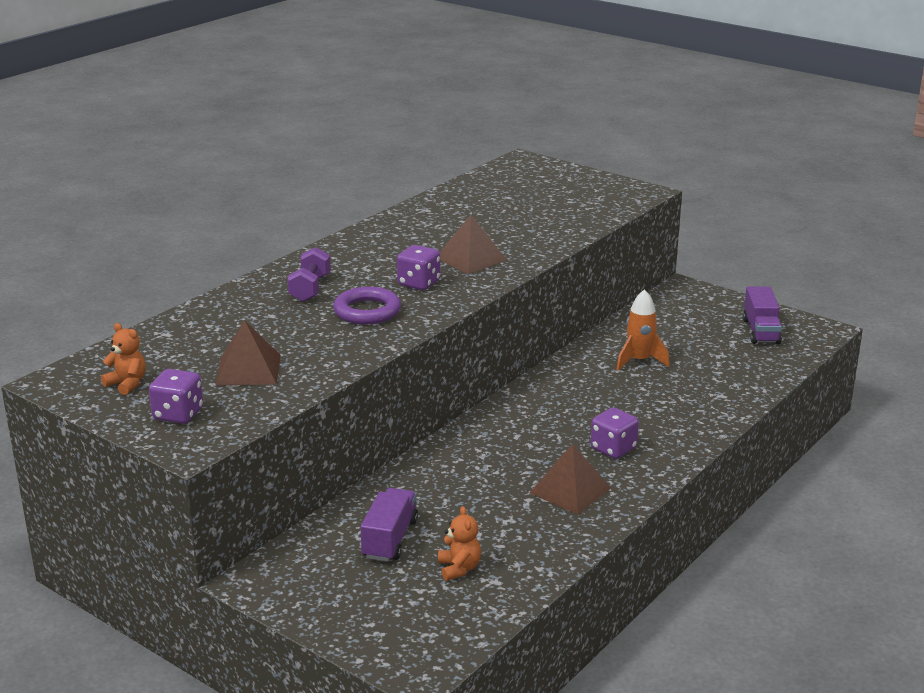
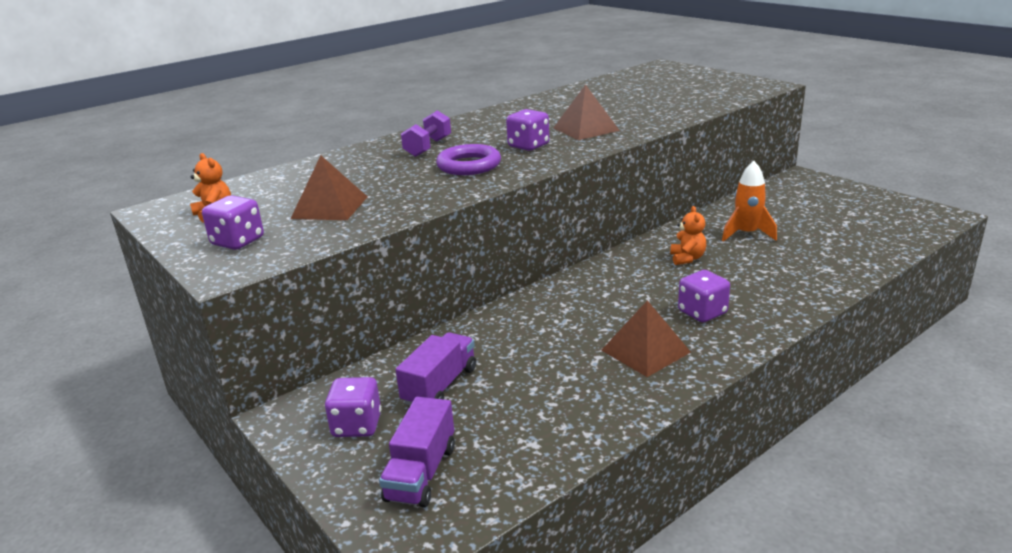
camera: 15 degrees right, 0 degrees up
(328, 582) = (357, 425): none -> purple dice
(459, 568) = (499, 425): orange teddy bear -> orange teddy bear (687, 258)
(761, 331) = (876, 214): purple truck -> purple truck (421, 473)

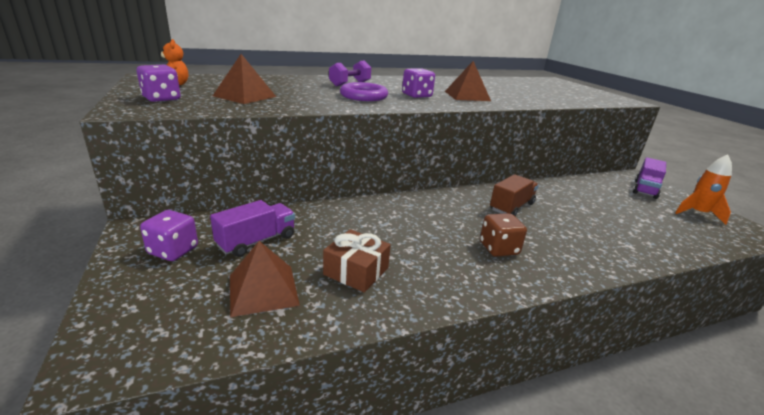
camera: 15 degrees right, 0 degrees up
(421, 473) = (175, 303): purple truck -> purple truck (645, 189)
(576, 382) = (356, 271): none -> brown gift
(645, 351) = (431, 264): brown pyramid -> brown pyramid (263, 290)
(687, 258) = (511, 207): orange teddy bear -> brown truck
(702, 312) = (499, 248): purple dice -> brown dice
(746, 234) = (570, 203): orange rocket -> orange rocket (697, 213)

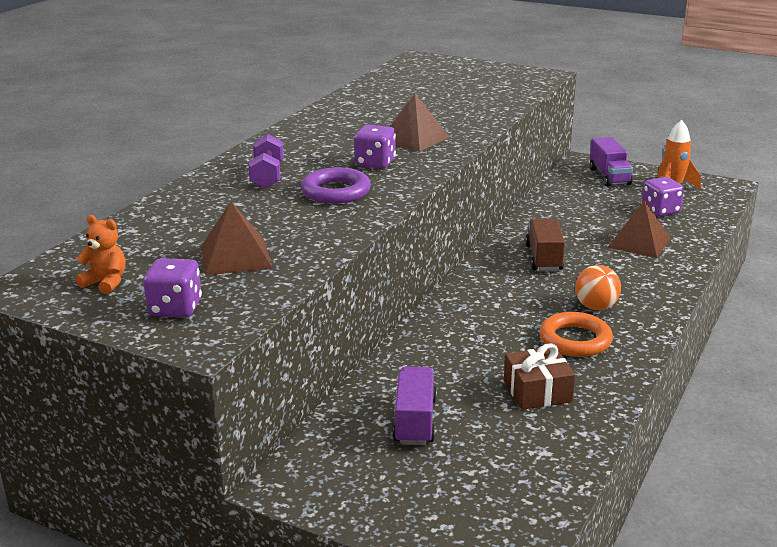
camera: 40 degrees left, 0 degrees up
(173, 250) = (367, 475): purple dice -> purple dice (660, 210)
(263, 290) = (505, 449): brown pyramid -> brown pyramid (639, 242)
(444, 258) = (575, 340): none -> orange ring
(499, 248) = (596, 307): brown dice -> orange ball

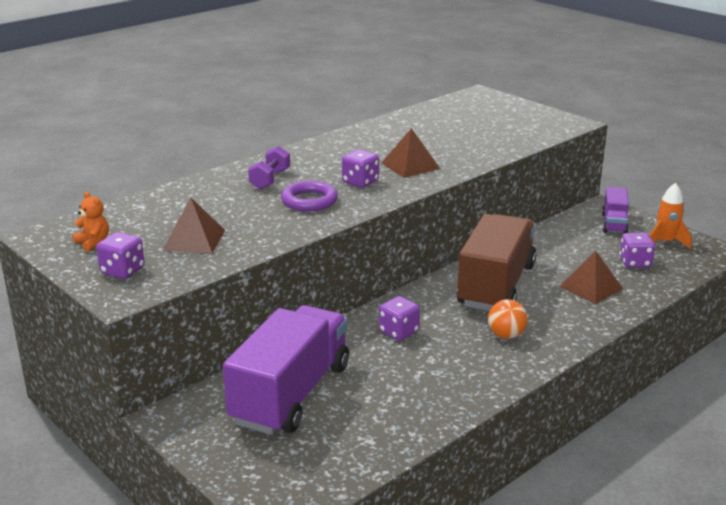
camera: 20 degrees right, 0 degrees up
(415, 421) = (291, 394): purple truck -> purple truck, size x2.05
(481, 326) = (399, 332): none -> purple dice
(537, 391) = (402, 393): brown gift -> none
(544, 258) = (496, 285): brown truck -> brown truck, size x2.05
(575, 340) = (466, 359): orange ring -> none

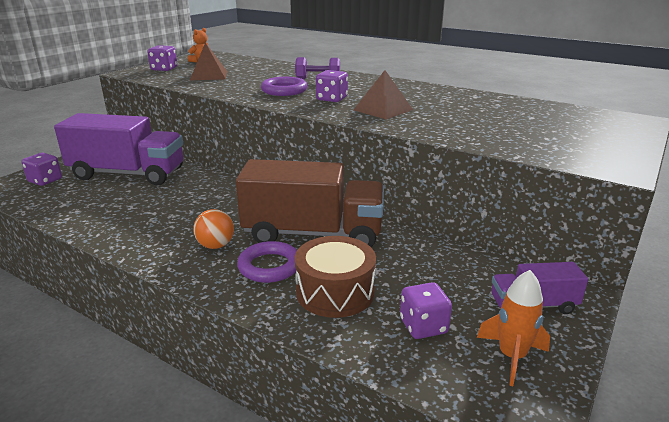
camera: 75 degrees right, 0 degrees up
(399, 332) = (215, 198): purple dice -> purple dice (45, 180)
(549, 311) = (269, 266): none -> purple ring
(591, 287) = (335, 292): brown pyramid -> brown drum

